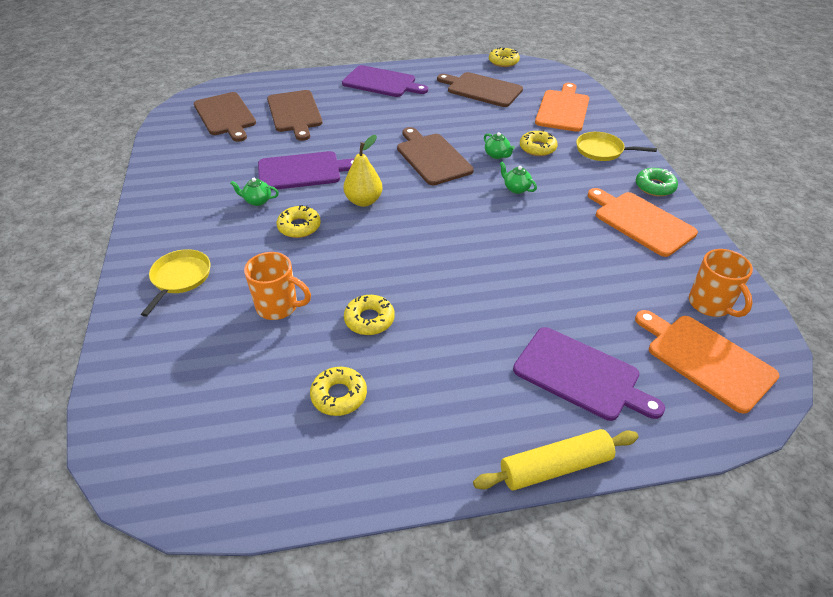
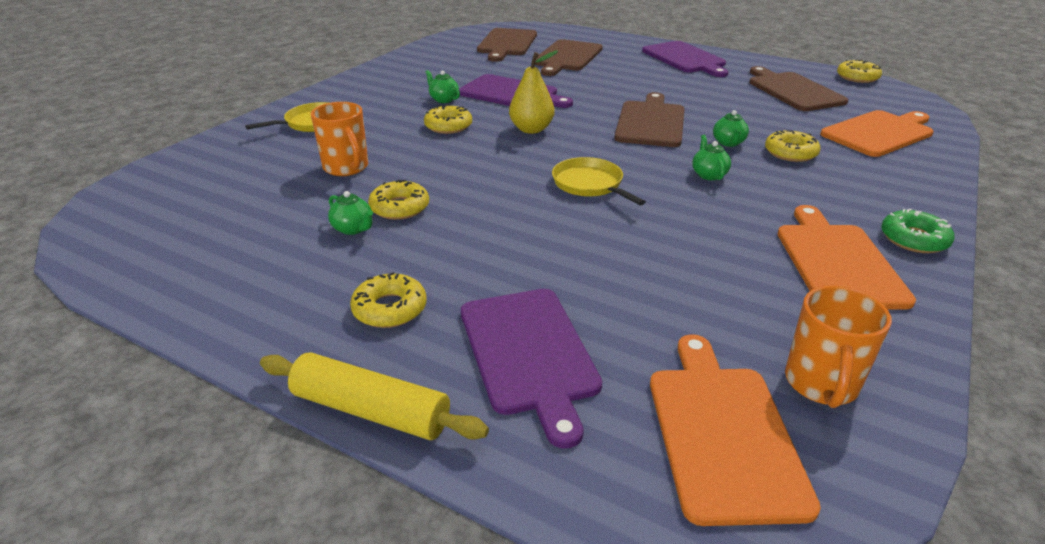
camera: 40 degrees right, 10 degrees down
(339, 395) = (290, 244): yellow donut -> yellow donut (390, 309)
(364, 356) = (353, 229): none -> green teapot
(602, 150) = (881, 182): yellow pan -> yellow pan (589, 184)

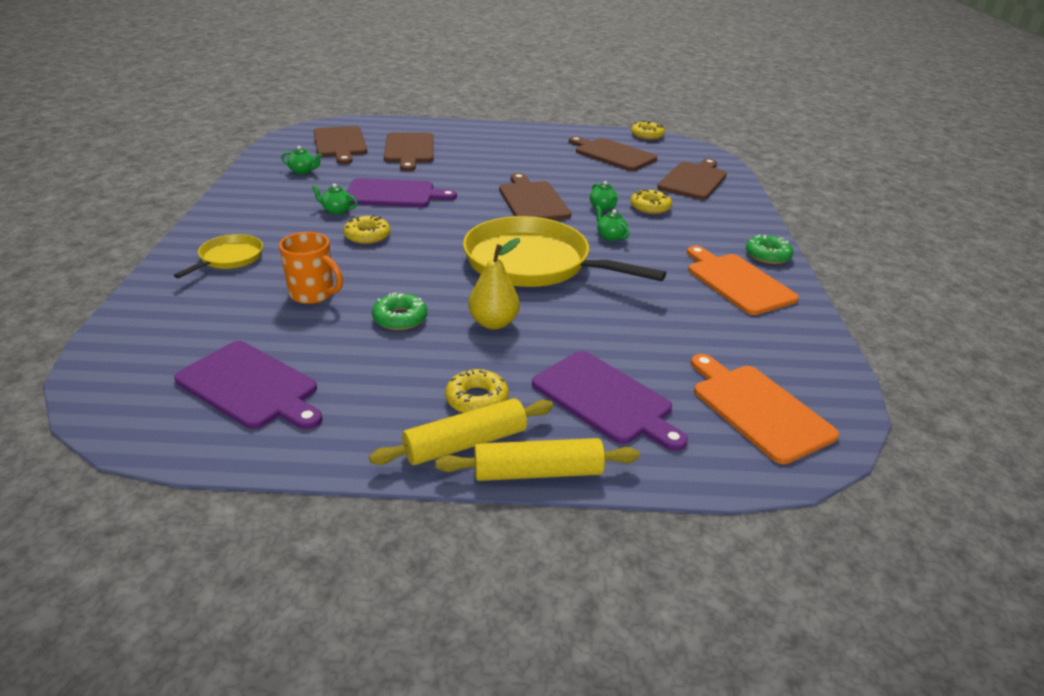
camera: 30 degrees left, 0 degrees up
(331, 351) = (465, 443): none -> yellow rolling pin
(353, 229) = (379, 346): green teapot -> green teapot (303, 171)
(399, 207) = (400, 318): yellow donut -> green donut
(531, 129) = (443, 225): yellow pear -> yellow pear (493, 323)
(589, 184) = (533, 263): yellow pan -> yellow pan, size x2.09
(685, 59) = (510, 137): purple cutting board -> purple cutting board (250, 386)
(821, 384) = (785, 363): orange mug -> none
(879, 133) = (693, 180): orange cutting board -> brown cutting board

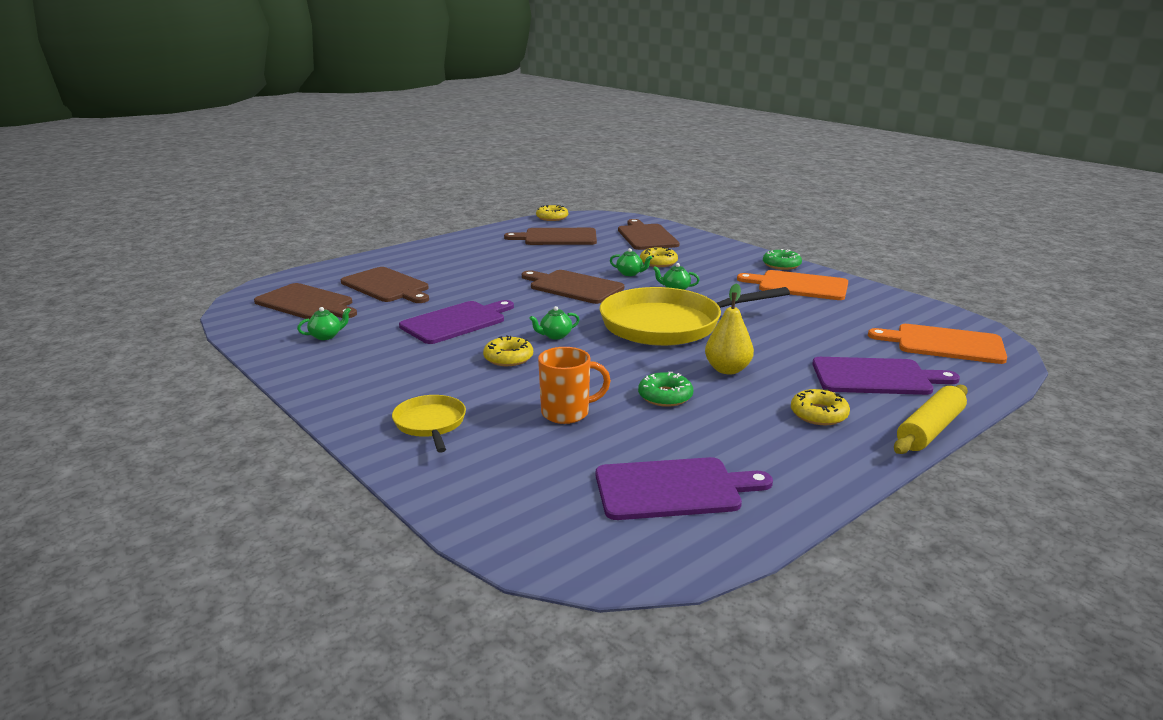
camera: 40 degrees left, 10 degrees down
(336, 211) = (436, 352): green teapot -> green teapot (555, 336)
(465, 443) = (867, 439): yellow rolling pin -> none

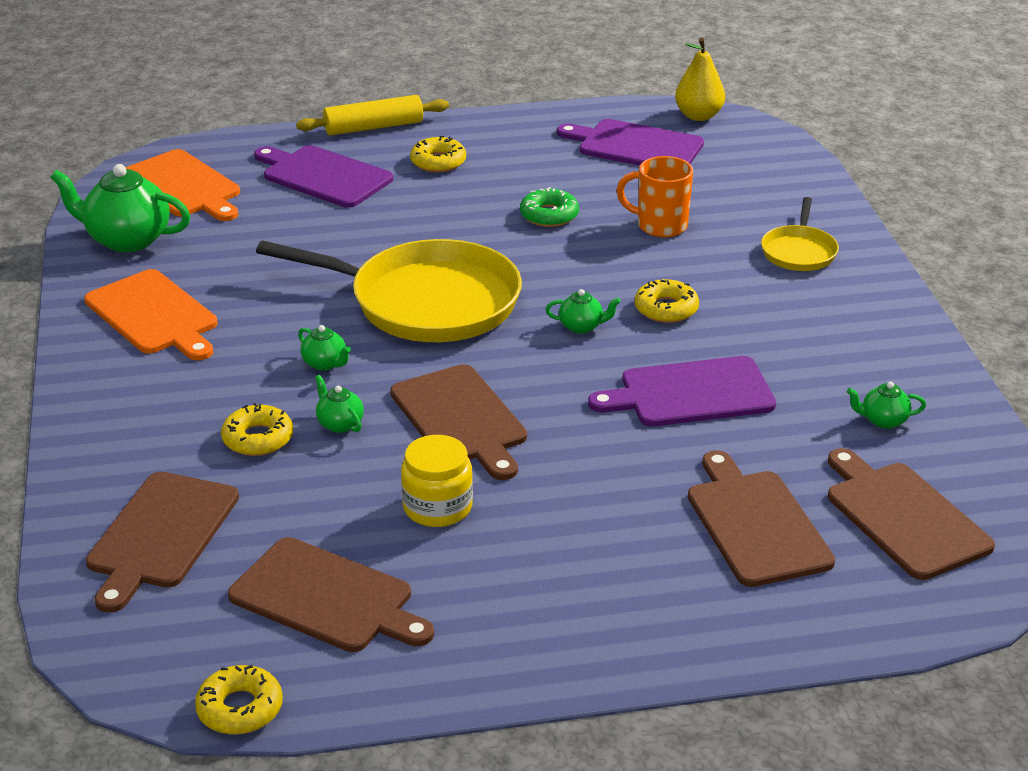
camera: 150 degrees left, 10 degrees up
(545, 262) = (437, 507): none -> yellow jar
(727, 369) = (449, 224): yellow pear -> yellow pear (698, 116)
(781, 265) = (92, 366): green donut -> none
(897, 310) = (127, 239): none -> green teapot

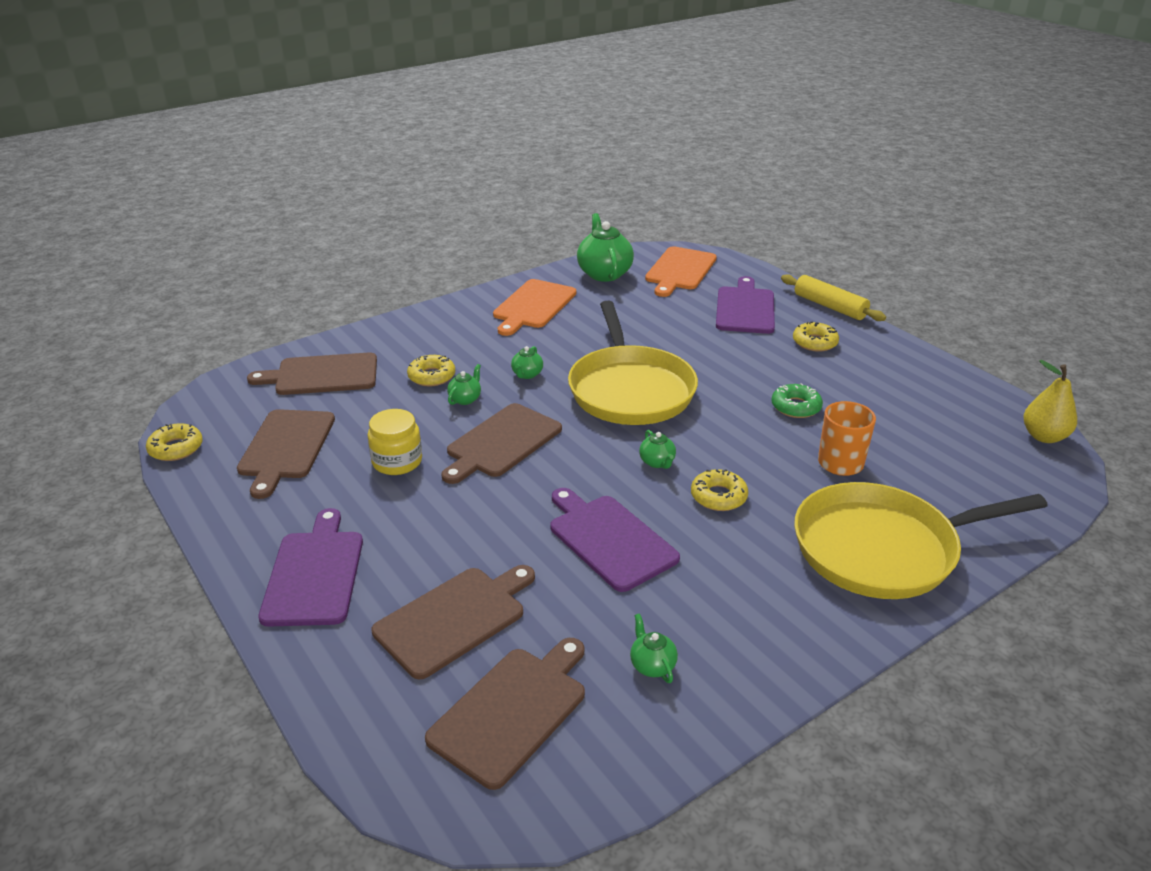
camera: 65 degrees right, 0 degrees up
(636, 146) = (949, 418): purple cutting board -> purple cutting board (315, 573)
(799, 252) = (882, 549): yellow pan -> yellow pan, size x2.09

